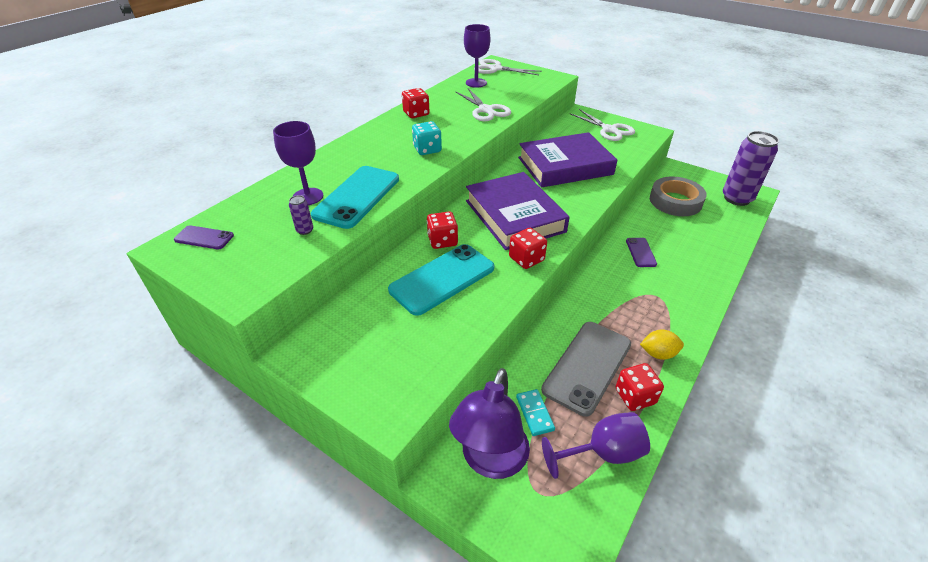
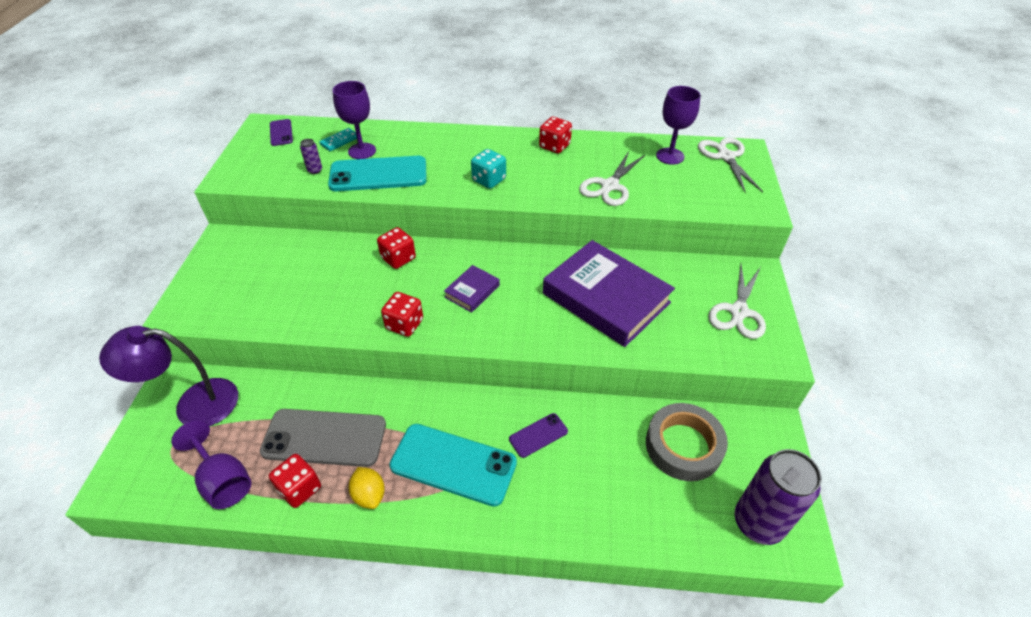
camera: 60 degrees right, 5 degrees up
(442, 279) = (343, 279): turquoise phone -> turquoise phone (453, 464)
(514, 216) = (472, 291): purple book -> purple book, size x0.45
(534, 413) = (252, 416): turquoise domino -> turquoise domino (339, 141)

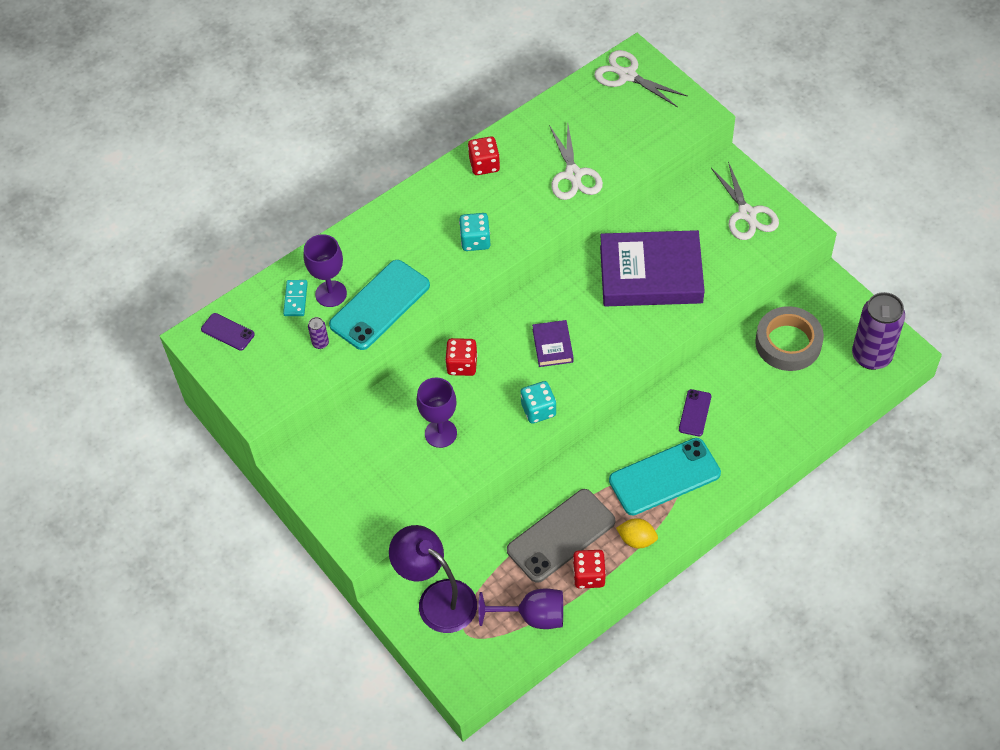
camera: 40 degrees left, 10 degrees up
(194, 404) = (437, 598): purple lamp -> purple lamp turned 90 degrees clockwise
(404, 324) = (538, 410): red dice -> turquoise dice
(670, 156) = (585, 107): purple goblet -> purple goblet (440, 433)

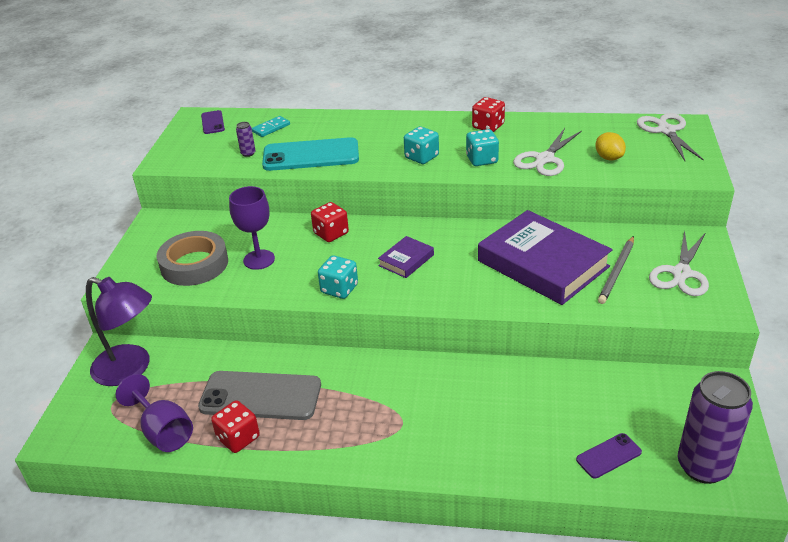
camera: 45 degrees right, 20 degrees down
(331, 294) = (293, 136): purple goblet -> none
(437, 598) = (131, 369): purple lamp -> purple lamp turned 120 degrees clockwise
(526, 209) = (482, 160): none -> turquoise dice
(637, 539) = (307, 443): yellow lemon -> yellow lemon (608, 158)
(664, 477) = (390, 417): turquoise phone -> none
(695, 413) = (475, 393): purple phone -> purple phone (608, 456)
(706, 244) = (617, 272): none -> grey pencil
(788, 343) = (626, 401): grey tape -> grey tape (194, 264)

